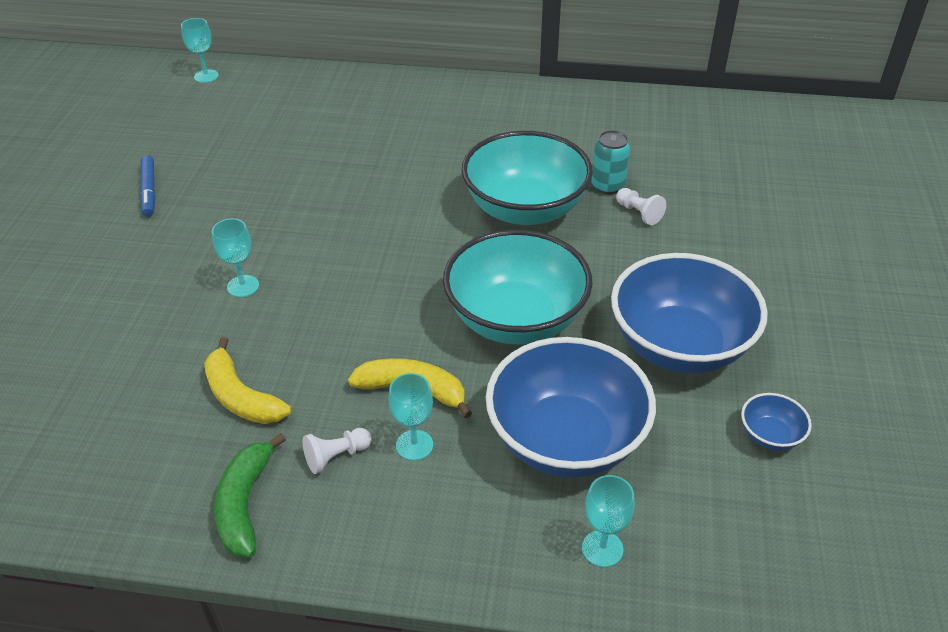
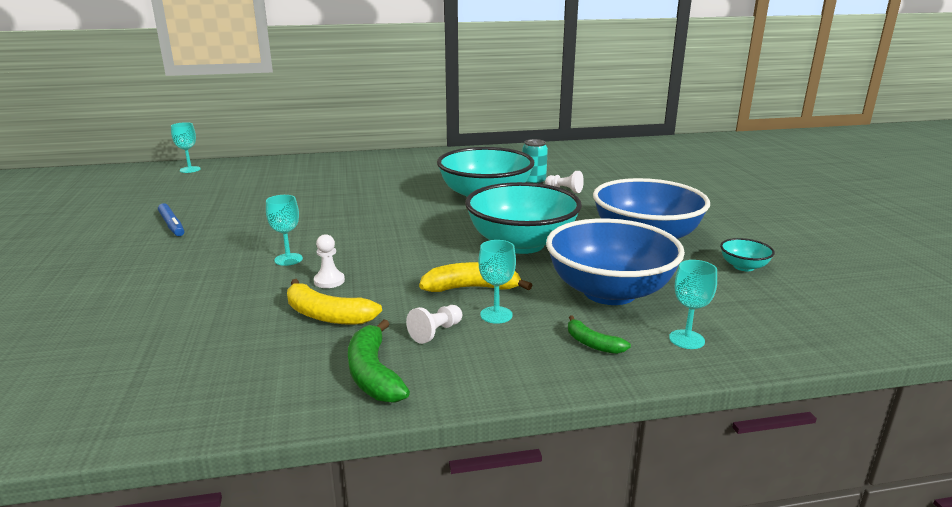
camera: 20 degrees left, 20 degrees down
(268, 337) = (329, 281): none -> white pawn
(491, 524) = (592, 343): none -> green banana
(770, 435) = (743, 267): blue bowl -> turquoise bowl

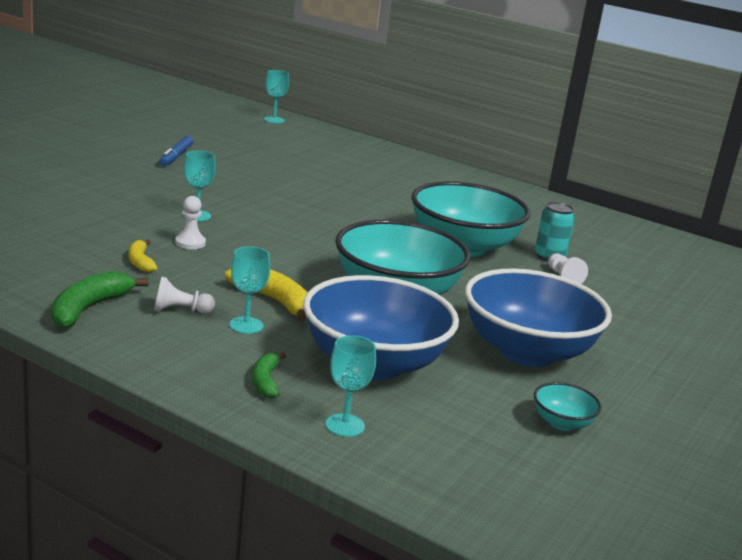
camera: 40 degrees right, 0 degrees up
(327, 315) = (140, 262): yellow banana -> yellow banana, size x0.60

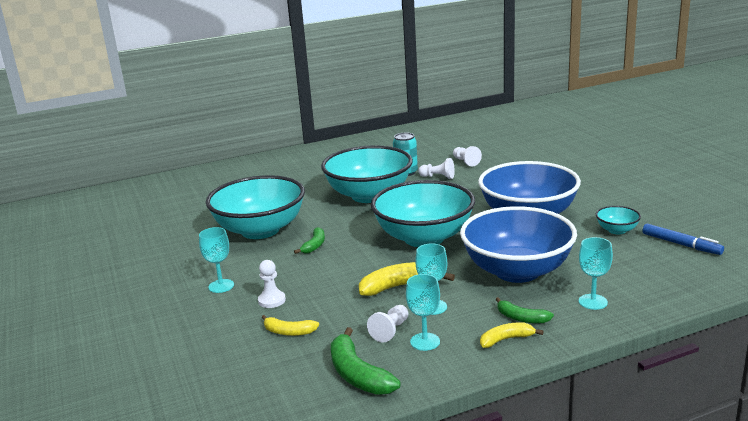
camera: 50 degrees left, 0 degrees up
(176, 156) = (83, 269): blue marker -> blue marker (681, 244)
(212, 378) = (506, 339): none -> yellow banana
(274, 120) = (57, 206): turquoise goblet -> turquoise goblet (425, 342)
(317, 241) = (314, 245): none -> green banana
(321, 209) = (260, 230): none -> turquoise bowl
(631, 288) = (466, 162): none -> white pawn

